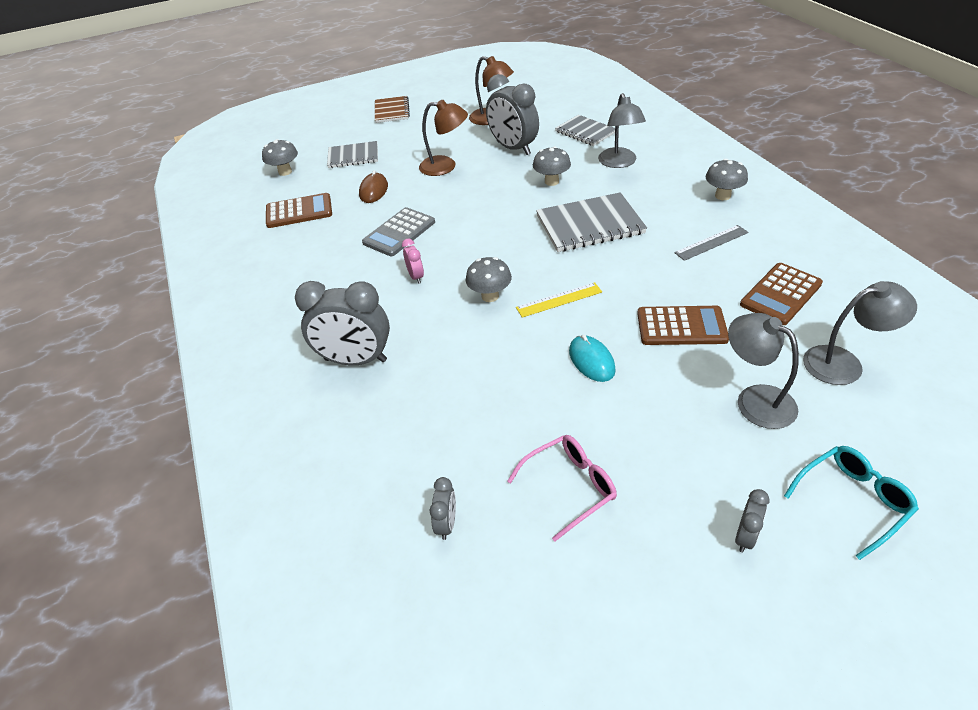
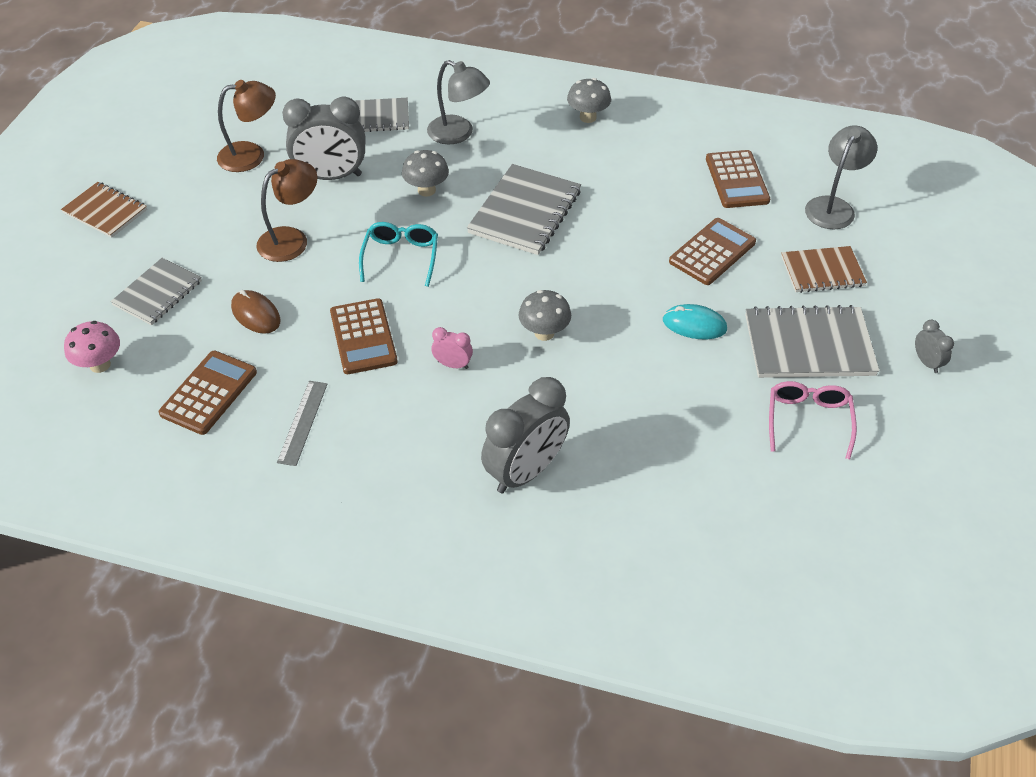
camera: 55 degrees left, 5 degrees up
(285, 172) = (100, 365): grey mushroom -> pink mushroom
(399, 232) = (363, 337): grey calculator -> brown calculator
(447, 524) = (778, 512): grey clock -> none
(559, 300) = (601, 295): yellow ruler -> none
(657, 439) = (809, 345): none -> grey notebook
(711, 242) = (637, 167): grey ruler -> grey ruler (302, 422)
(755, 399) = (822, 271): grey lamp -> brown notebook
(852, 501) = (943, 295): turquoise glasses -> turquoise glasses (401, 257)

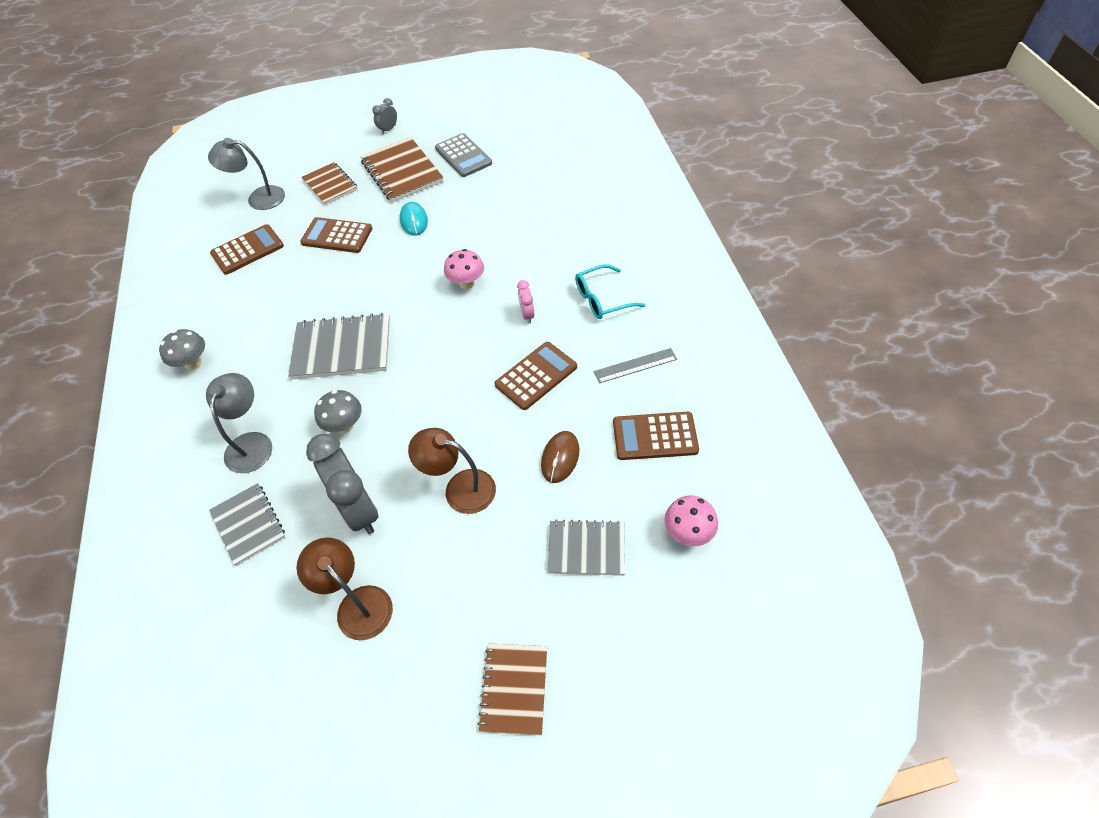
camera: 115 degrees left, 5 degrees up
(401, 257) = (438, 399): turquoise glasses -> turquoise glasses (602, 299)
(526, 472) = (586, 244): grey clock -> none
(544, 333) = (467, 283): grey mushroom -> pink mushroom
(808, 420) = (463, 156): pink glasses -> grey calculator
(809, 345) = (402, 172): grey notebook -> brown notebook

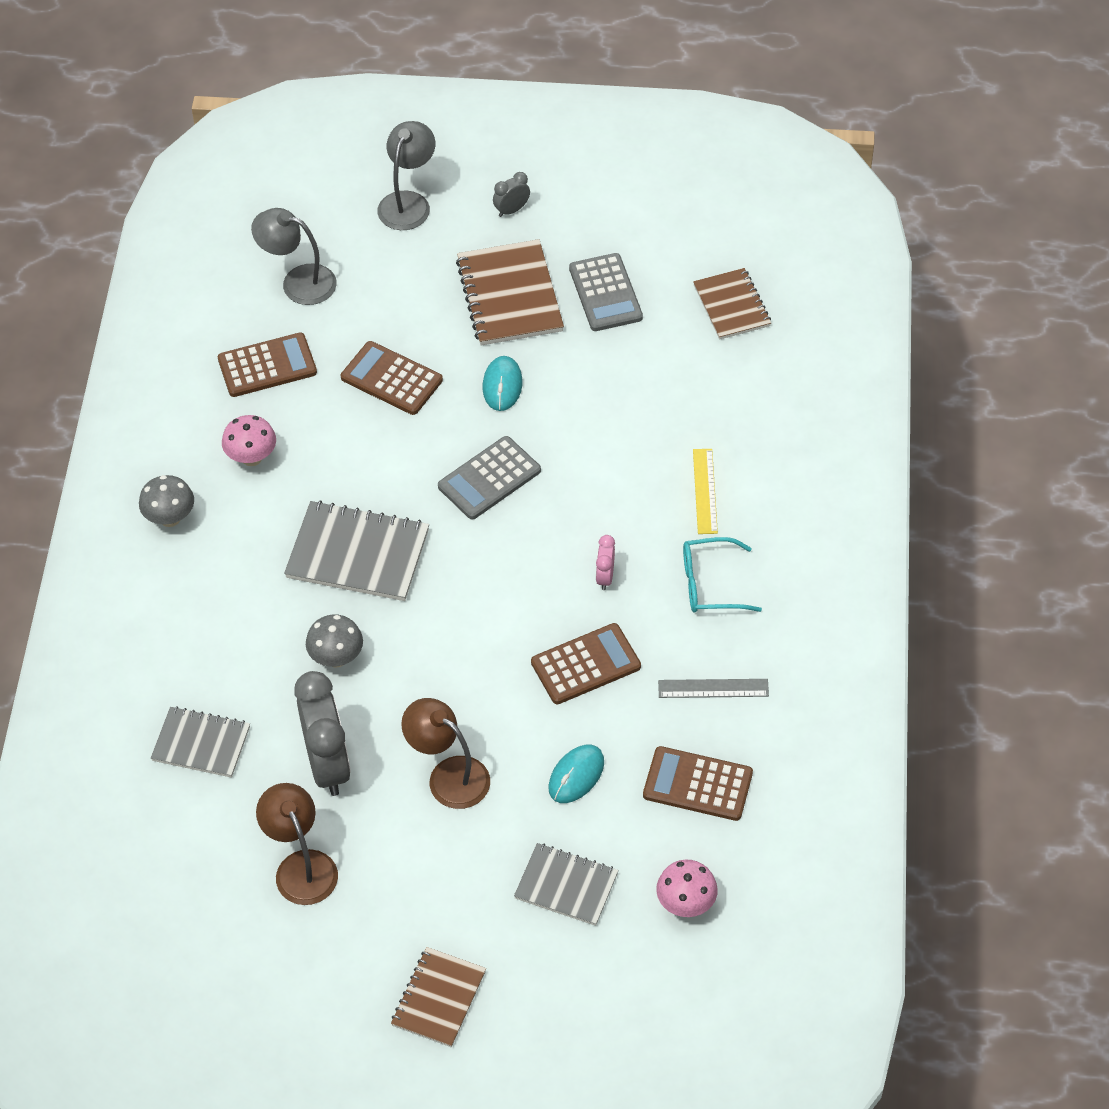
camera: 15 degrees right, 0 degrees up
(248, 525) = (201, 744): grey notebook -> grey notebook turned 60 degrees counterclockwise
(251, 443) = (222, 647): grey lamp -> grey lamp (408, 202)
(330, 185) = (402, 288): brown notebook -> brown notebook (731, 306)
(423, 276) = (489, 479): none -> grey calculator
(467, 283) = (543, 507): pink mushroom -> pink mushroom (251, 457)
(560, 458) = (576, 775): brown mouse -> turquoise mouse
(573, 245) = (705, 491): none -> yellow ruler

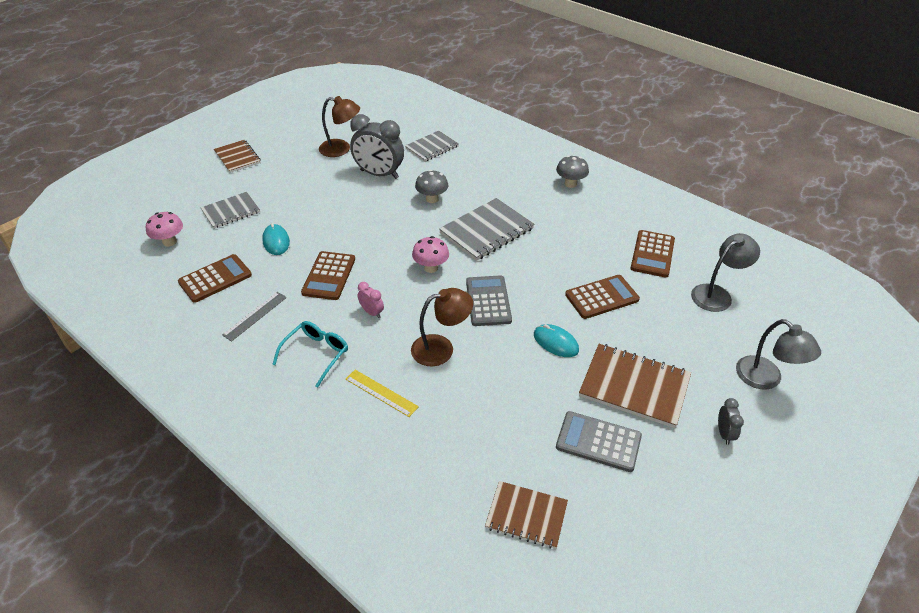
camera: 125 degrees right, 10 degrees down
(251, 457) = (587, 223): pink mushroom -> pink mushroom (431, 268)
(448, 775) = (329, 204): brown lamp -> brown lamp (441, 348)

